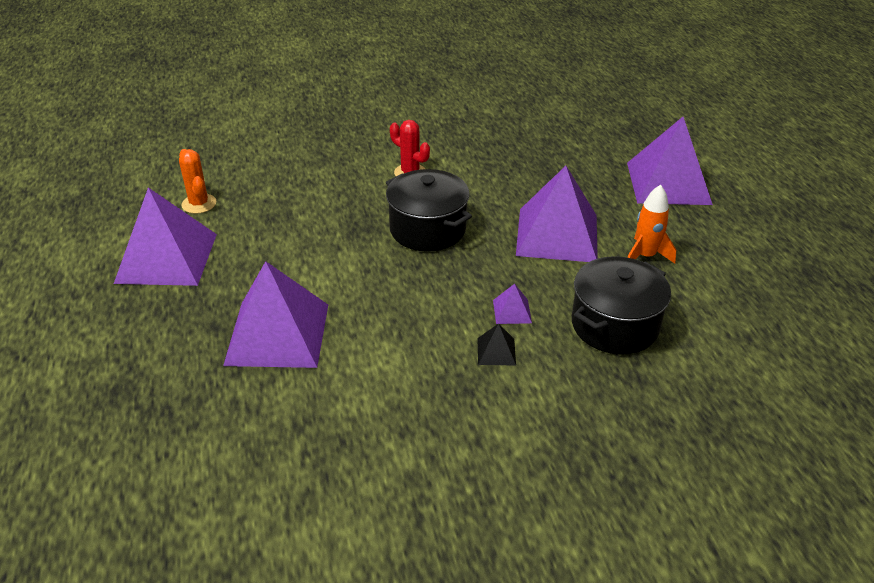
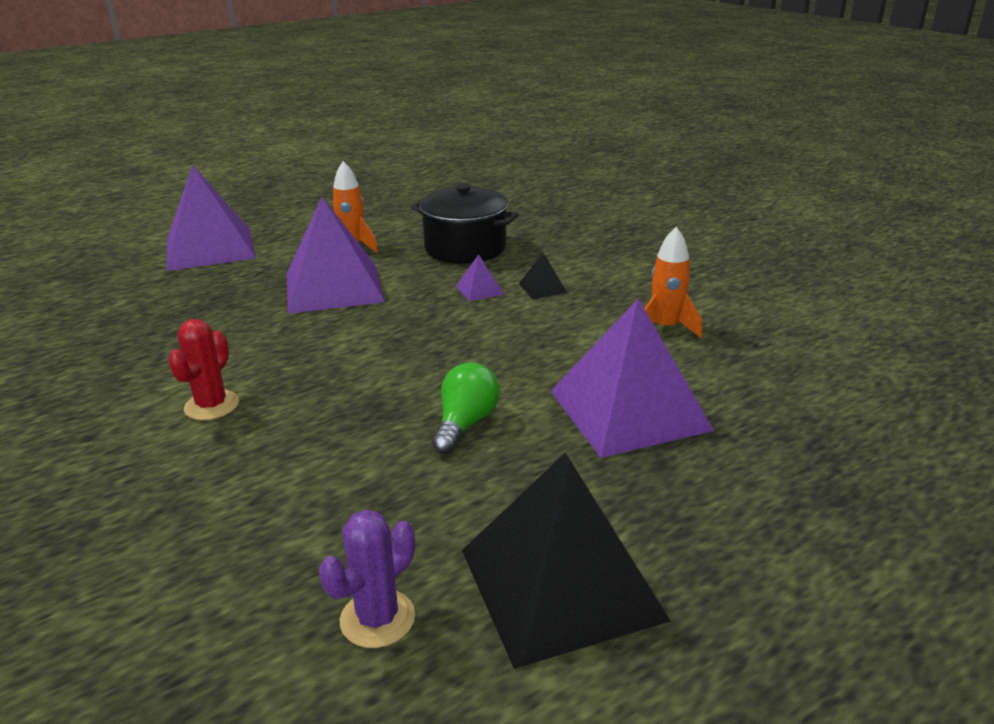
camera: 110 degrees left, 10 degrees down
(167, 258) = (560, 583): purple pyramid -> black pyramid
(199, 204) = (377, 619): orange cactus -> purple cactus
(319, 258) = (465, 424): none -> green light bulb
(373, 404) = (665, 328): none -> orange rocket
(427, 229) = (357, 361): black pot -> none

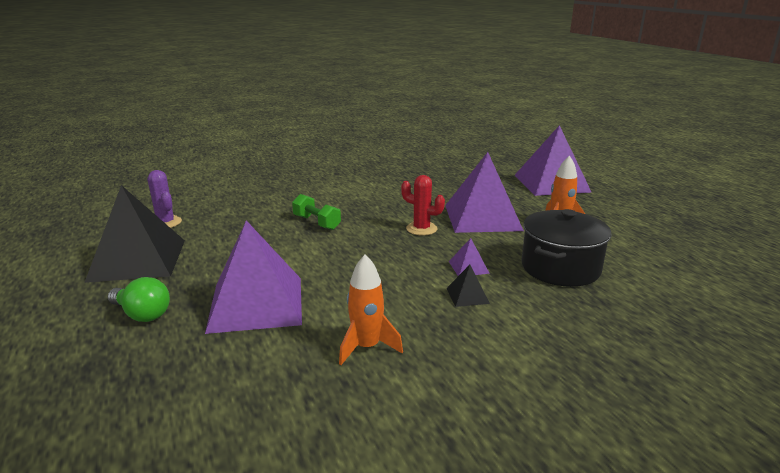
camera: 100 degrees right, 5 degrees down
(212, 405) = (347, 192): red cactus -> red cactus (421, 229)
(361, 412) = (317, 222): none -> green dumbbell
(465, 424) = (284, 248): green light bulb -> green light bulb (142, 314)

